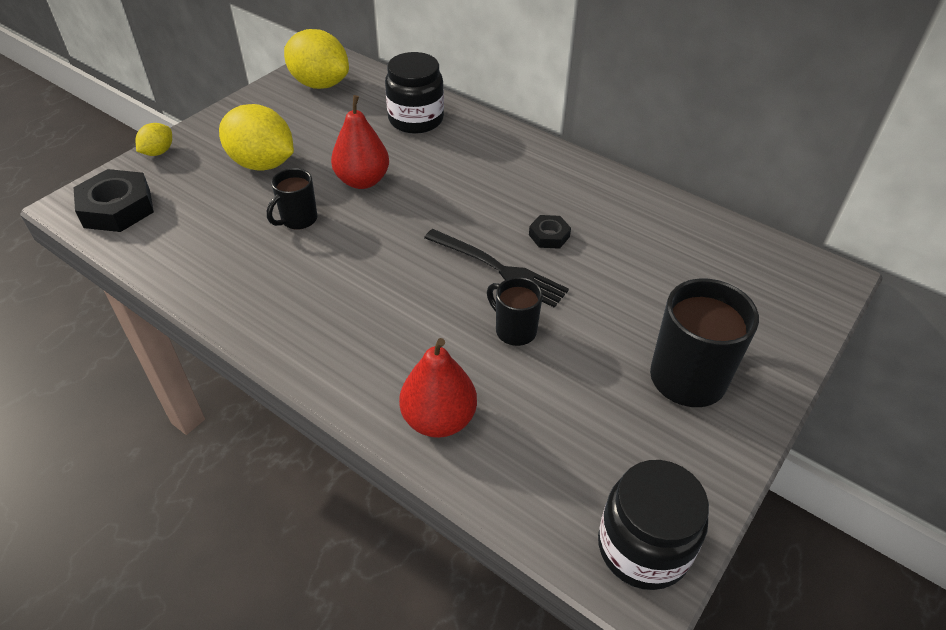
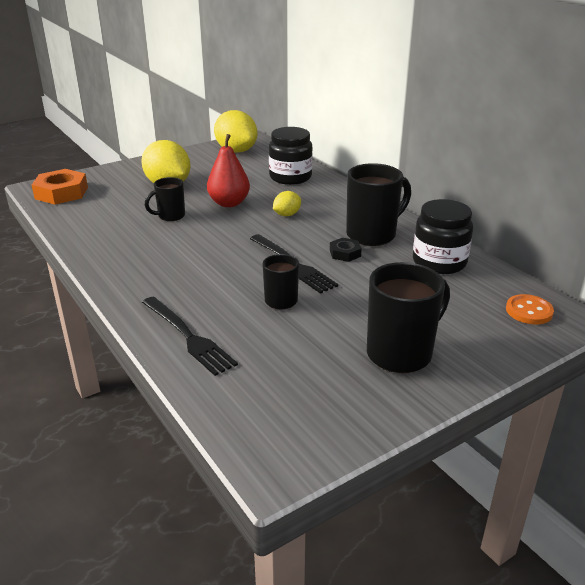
camera: 20 degrees right, 15 degrees down
(117, 208) = (61, 193): black nut -> orange nut
(158, 152) = (106, 170): yellow lemon -> yellow lemon (287, 215)
(439, 419) = (189, 337): red pear -> black fork
(565, 198) = (372, 235): none -> black mug
(643, 547) = (290, 445): black jar -> black jar (439, 262)
(786, 278) = (529, 311): none -> orange button

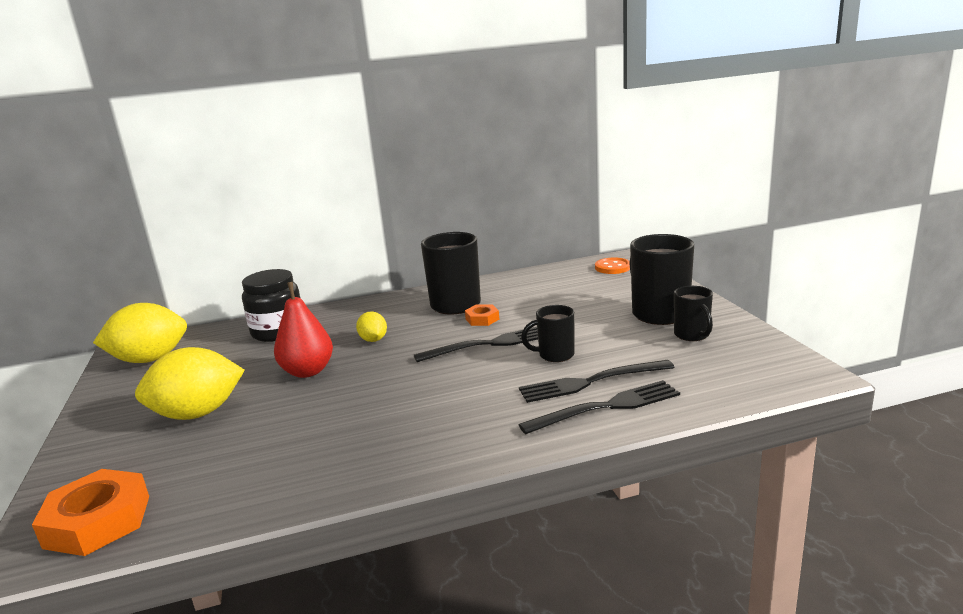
camera: 70 degrees left, 10 degrees down
(170, 216) = (303, 413): black mug -> black mug (692, 335)
(231, 324) = (590, 382): none -> black fork
(345, 253) = (482, 319): black nut -> orange nut
(439, 262) = (524, 285): black jar -> none

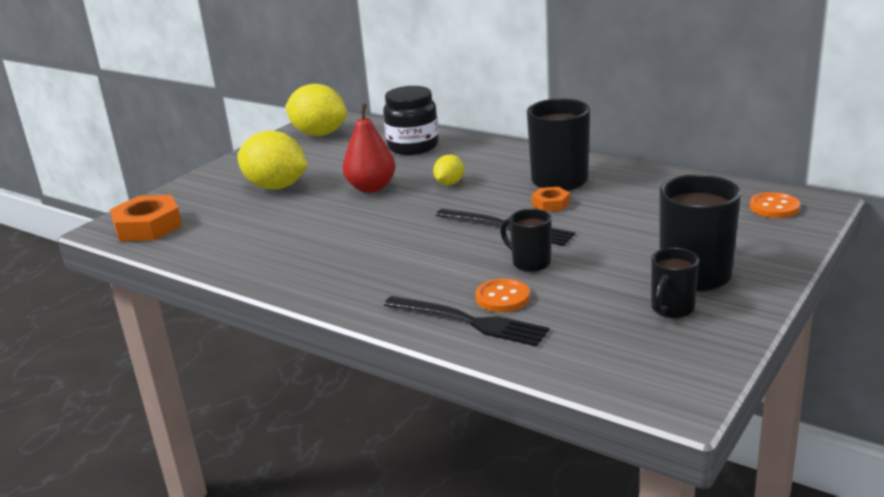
camera: 50 degrees right, 5 degrees up
(590, 382) = (502, 297): black fork -> orange button

